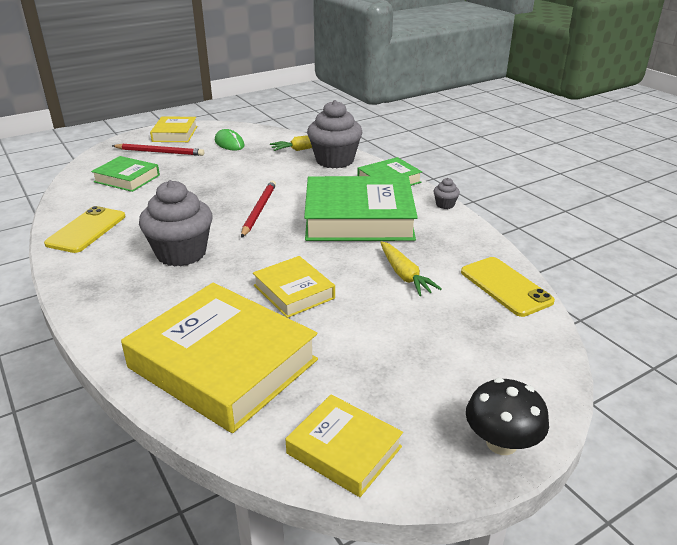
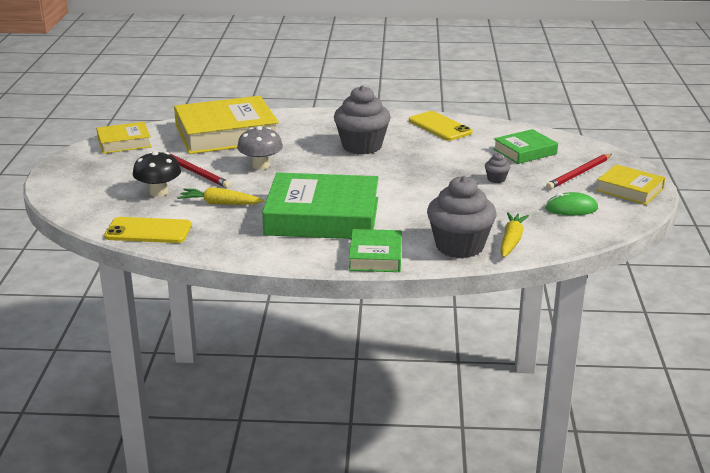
camera: 125 degrees right, 5 degrees down
(259, 210) = (393, 184): red pencil -> red pencil (195, 172)
(293, 292) = (260, 165): yellow book -> grey mushroom
(359, 218) = (322, 216): green book -> green book turned 60 degrees clockwise
(445, 205) = (289, 262): grey cupcake -> grey cupcake (496, 179)
(501, 443) = (61, 173): black mushroom -> black mushroom (159, 192)

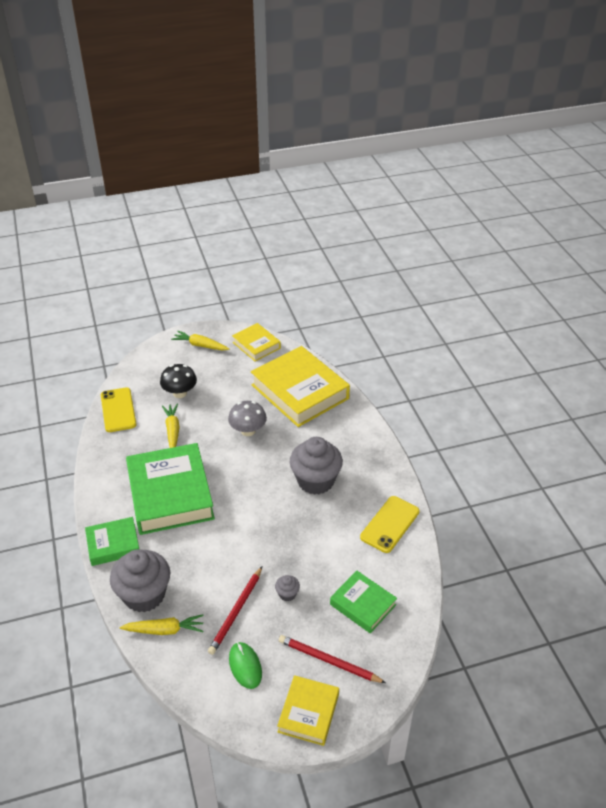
camera: 70 degrees right, 15 degrees up
(85, 171) = (200, 345): none -> yellow carrot
(195, 172) = (220, 399): red pencil -> red pencil (236, 612)

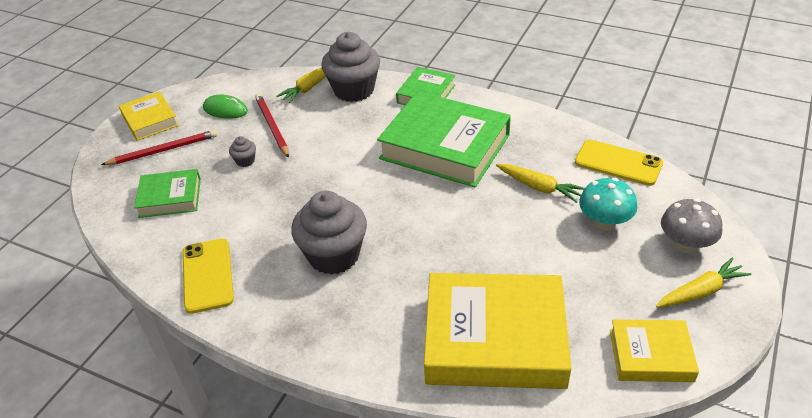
camera: 135 degrees right, 0 degrees up
(180, 393) = (604, 222): black mushroom -> turquoise mushroom
(248, 431) = (473, 245): grey mushroom -> grey mushroom (685, 245)

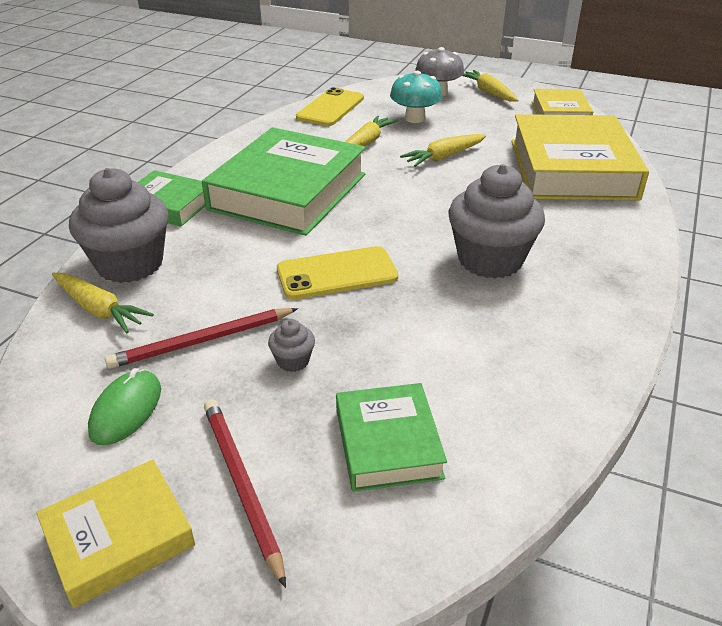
camera: 95 degrees left, 5 degrees down
(207, 275) = (555, 364): yellow phone -> yellow phone (337, 274)
(514, 239) = (443, 157): none -> yellow carrot

